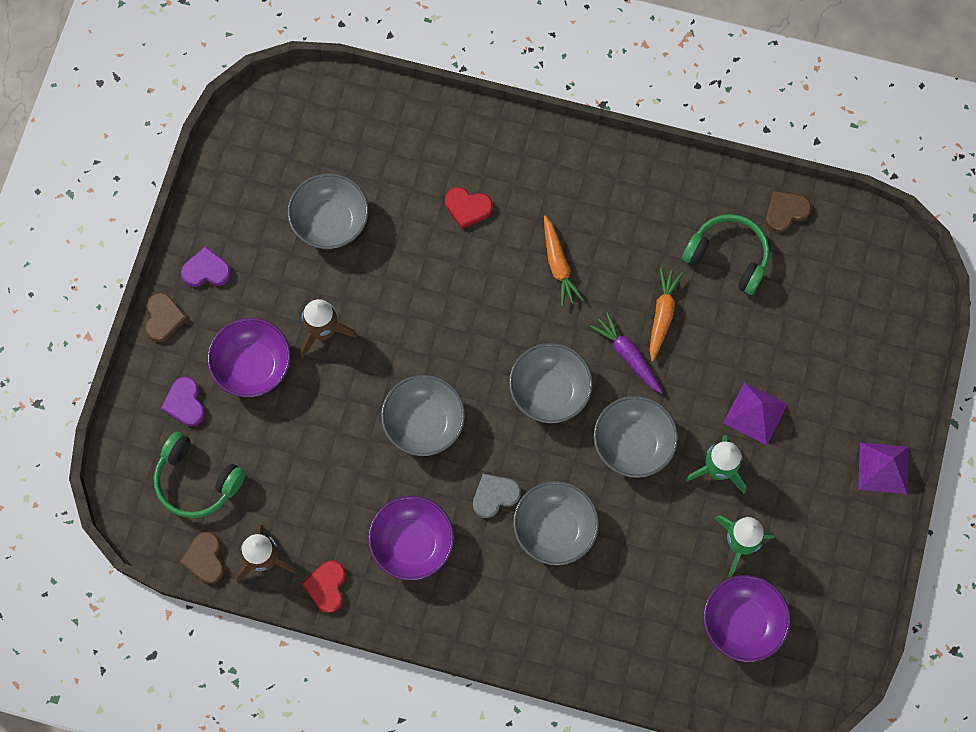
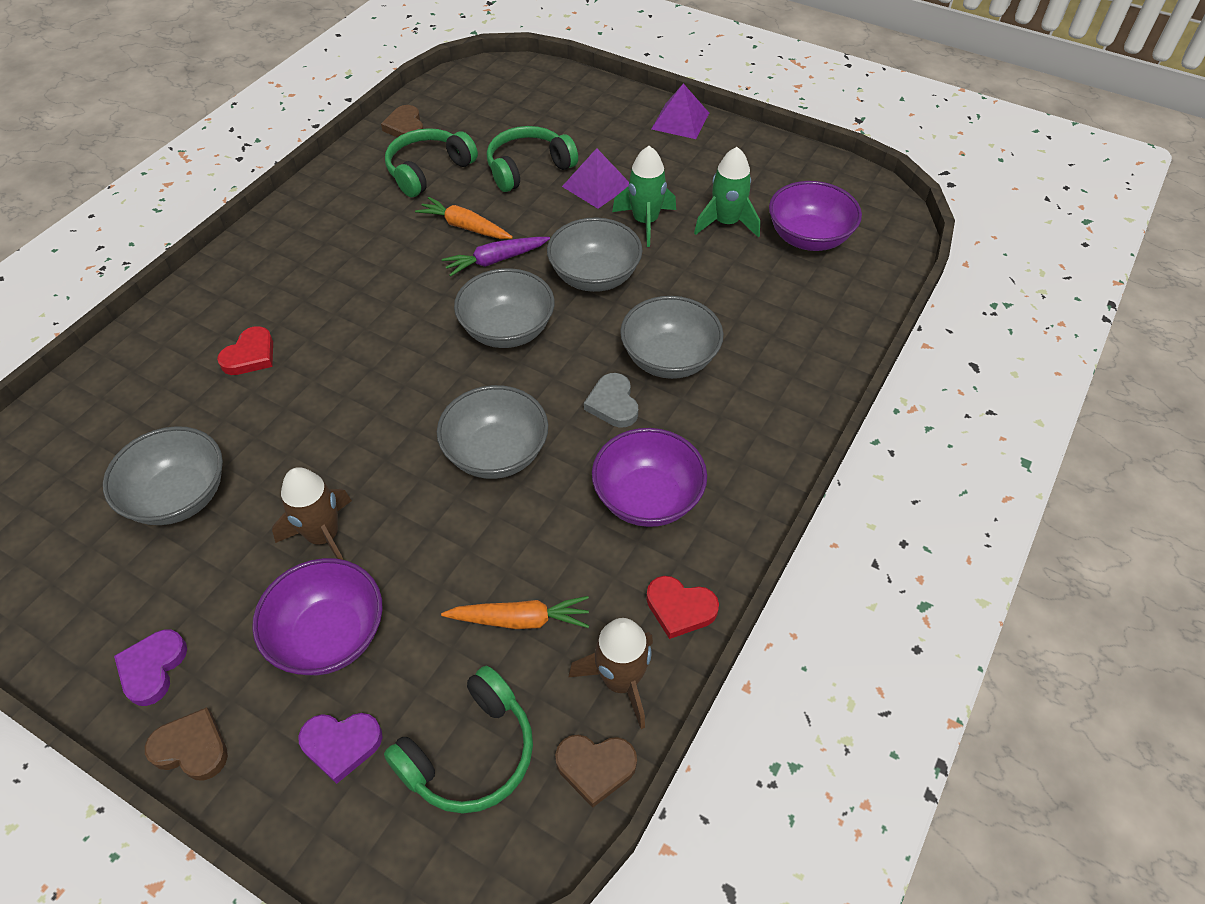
camera: 75 degrees left, 20 degrees down
(558, 265) = (365, 293): orange carrot -> orange carrot (520, 620)
(760, 344) = (528, 168): none -> green headphones

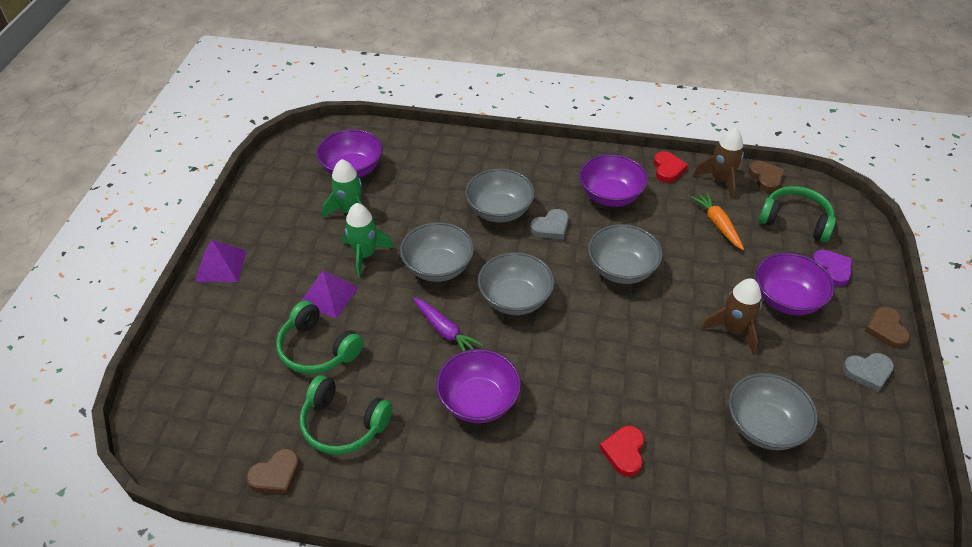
camera: 110 degrees left, 5 degrees down
(152, 668) = (868, 372): purple heart -> grey heart
(250, 355) = (624, 452): red heart -> red heart turned 90 degrees counterclockwise
(390, 263) = (478, 401): none -> purple bowl
(465, 227) = (412, 366): orange carrot -> none

